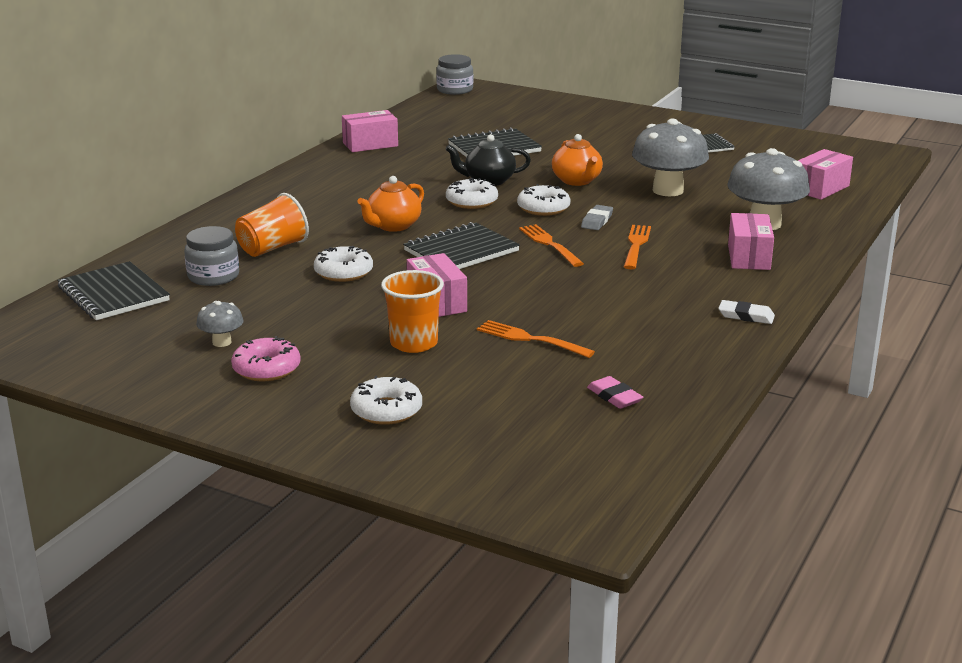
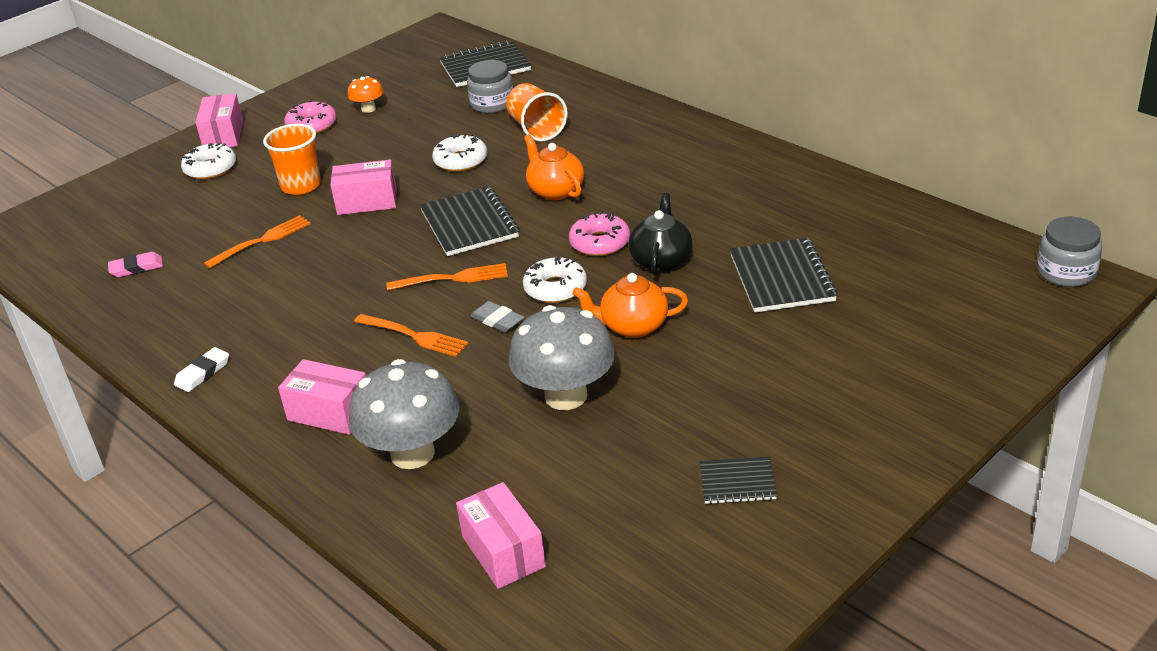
camera: 110 degrees right, 10 degrees up
(222, 342) = (368, 109): grey mushroom -> orange mushroom
(370, 144) = (821, 190): pink box -> pink box (223, 135)
(471, 201) = (600, 243): white donut -> pink donut

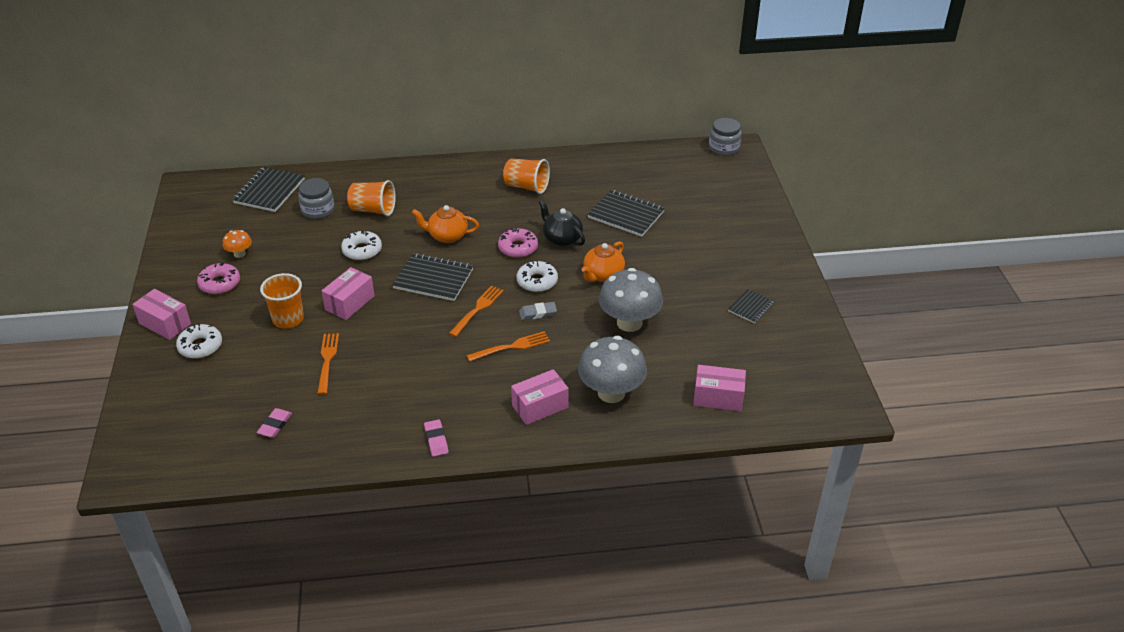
camera: 55 degrees left, 5 degrees up
(203, 373) = (436, 440): white eraser -> pink eraser
(724, 186) = (526, 187): none -> orange cup

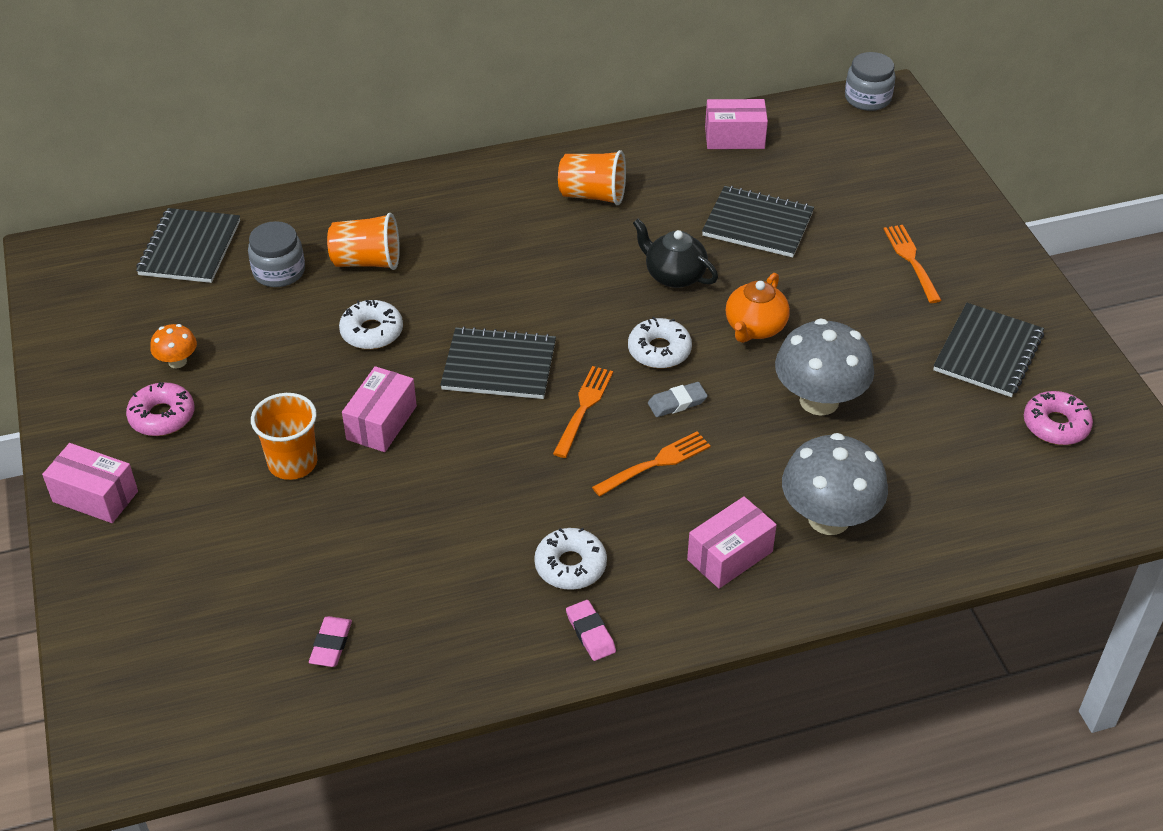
camera: 10 degrees left, 5 degrees up
(200, 346) = (166, 528): white donut -> white donut (570, 565)
(327, 361) = (378, 525): orange fork -> orange fork (911, 260)
(447, 236) = (497, 292): orange teapot -> none
(518, 248) = (612, 298): pink donut -> pink donut (1055, 425)
(718, 397) = (986, 504): pink box -> pink box (734, 138)
(750, 307) = (988, 352): black notebook -> black notebook, size x1.75

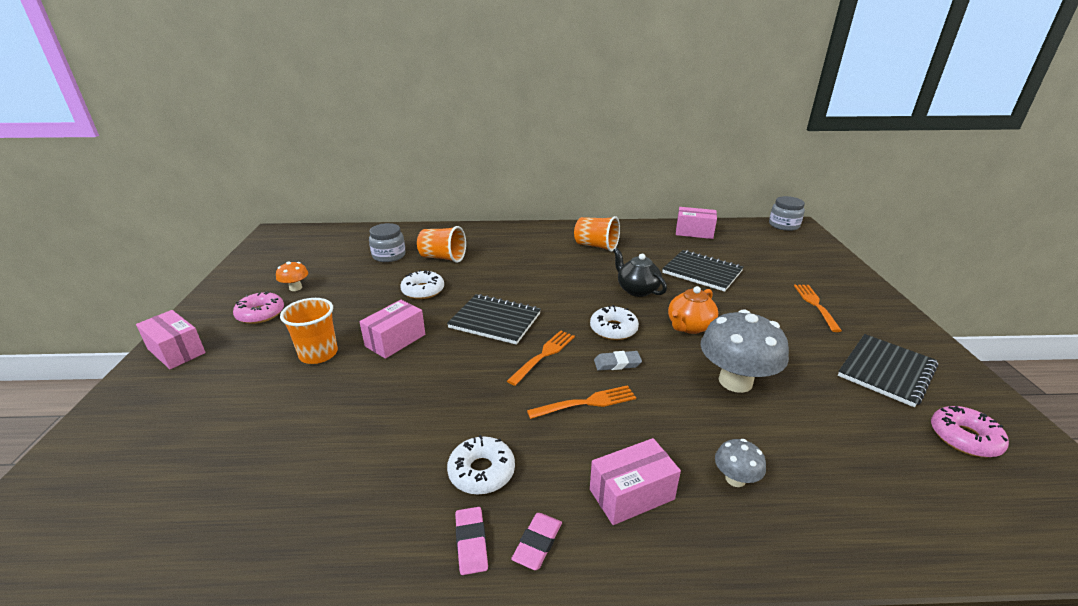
camera: 15 degrees right, 15 degrees down
(190, 248) = (348, 240): black notebook -> none
(331, 644) = (240, 497): pink eraser -> pink eraser (537, 543)
(828, 518) = (735, 479): grey mushroom -> grey mushroom, size x0.48

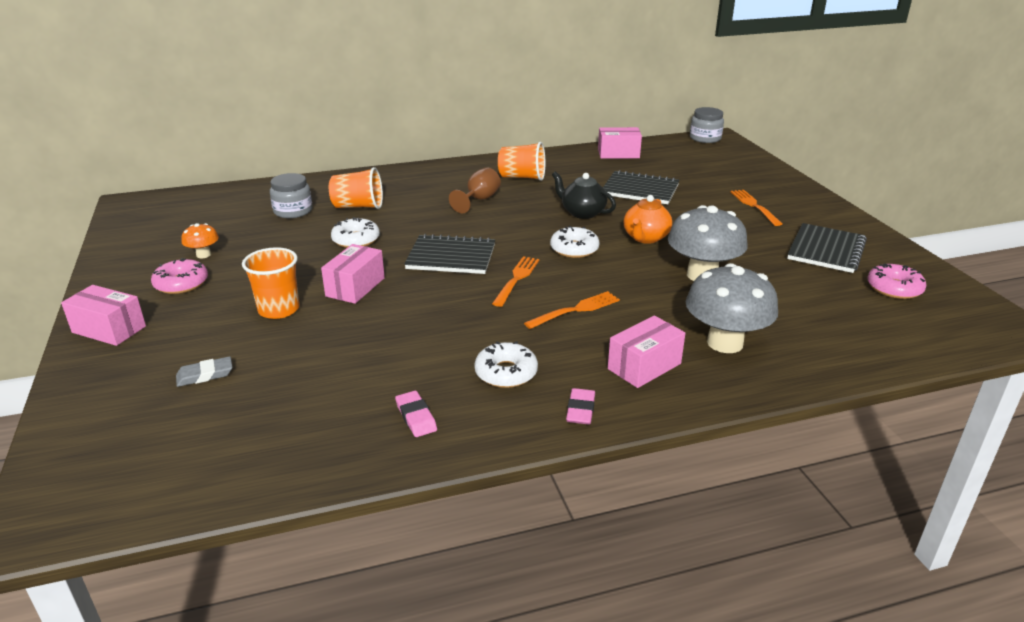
camera: 15 degrees left, 0 degrees up
(471, 542) = (524, 419): pink eraser -> pink eraser (416, 417)
(548, 264) = (479, 200): none -> brown goblet
(617, 363) = (590, 276): grey eraser -> grey eraser (205, 375)
(735, 479) = (725, 343): grey mushroom -> grey mushroom, size x2.08

